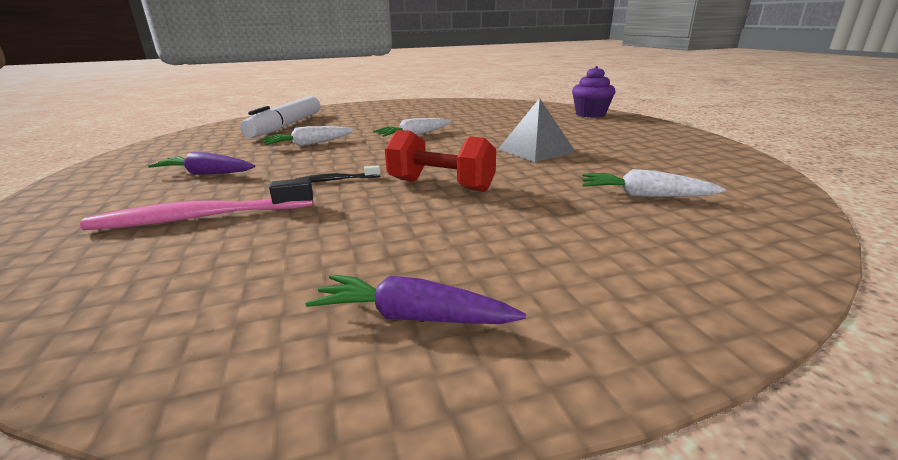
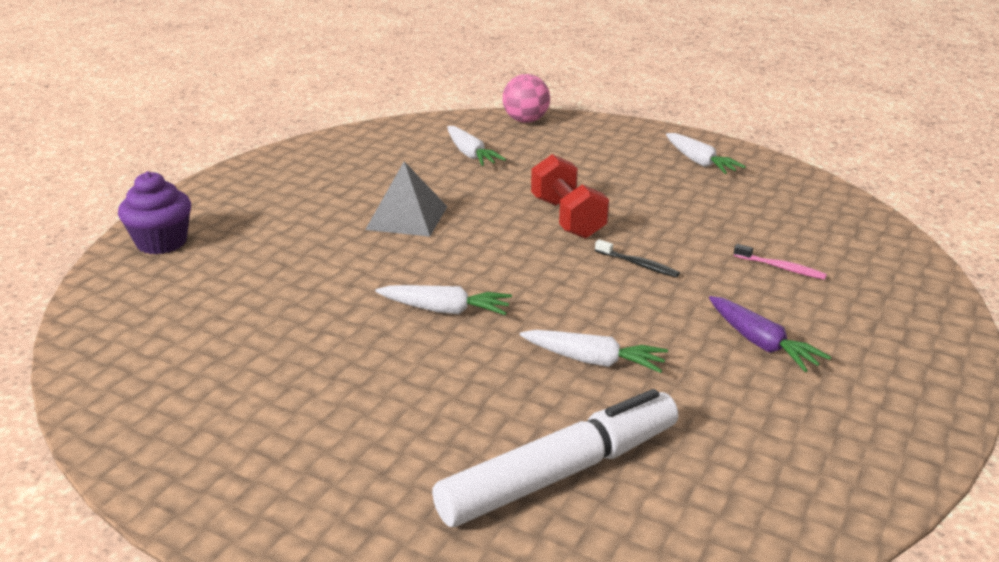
camera: 135 degrees left, 5 degrees up
(200, 218) = (781, 268): pink toothbrush -> pink toothbrush, size x0.48
(413, 317) = (699, 162): purple carrot -> white carrot
(759, 263) = (525, 120): none -> pink ball

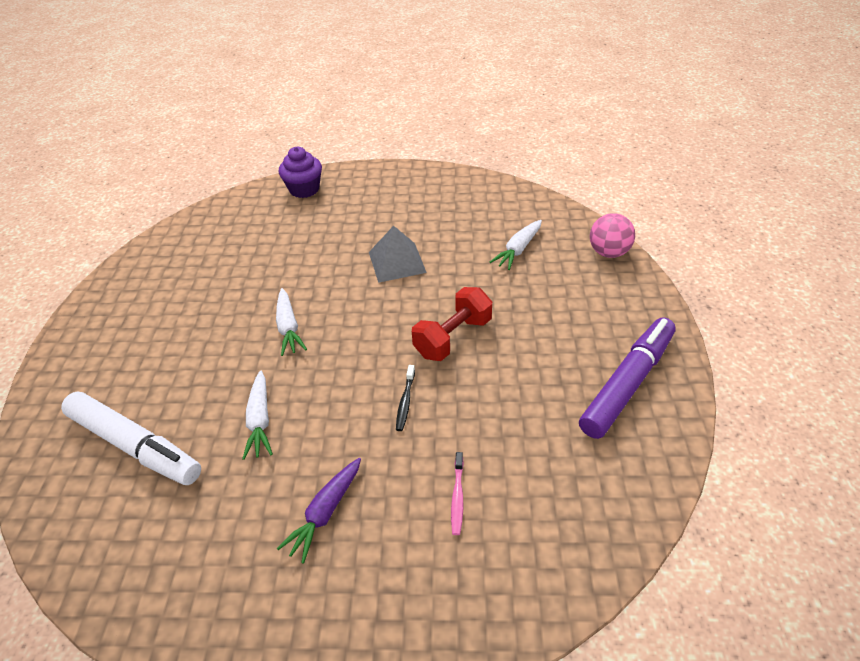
camera: 65 degrees right, 15 degrees up
(699, 162) = (628, 383): white carrot -> purple marker

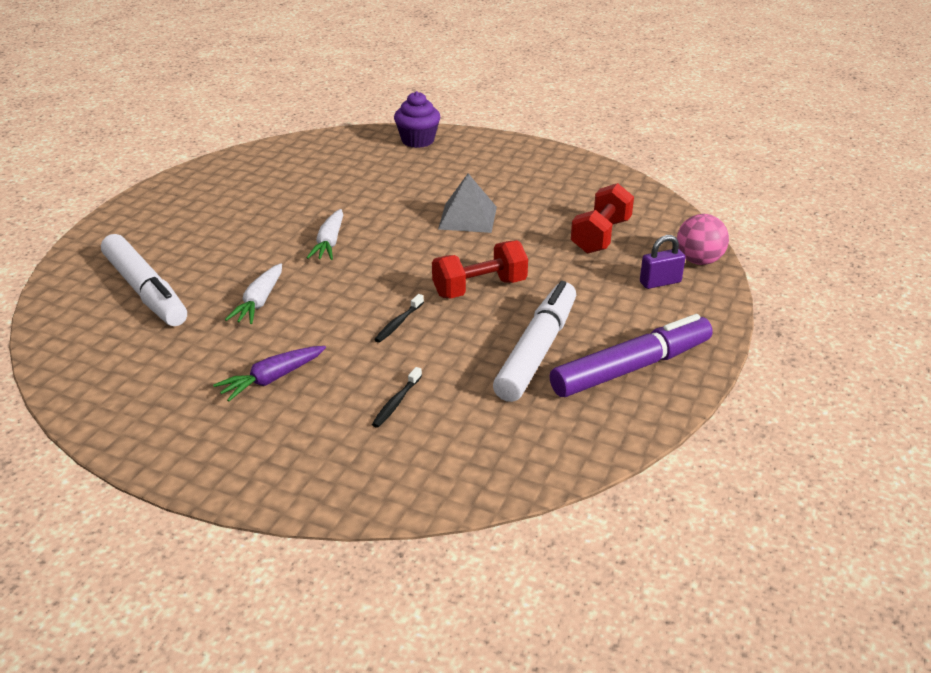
camera: 20 degrees right, 10 degrees down
(457, 497) = (396, 402): pink toothbrush -> black toothbrush
(518, 249) = (601, 236): white carrot -> red dumbbell
(542, 391) = (537, 350): none -> white marker
(593, 284) = (660, 282): none -> purple padlock

